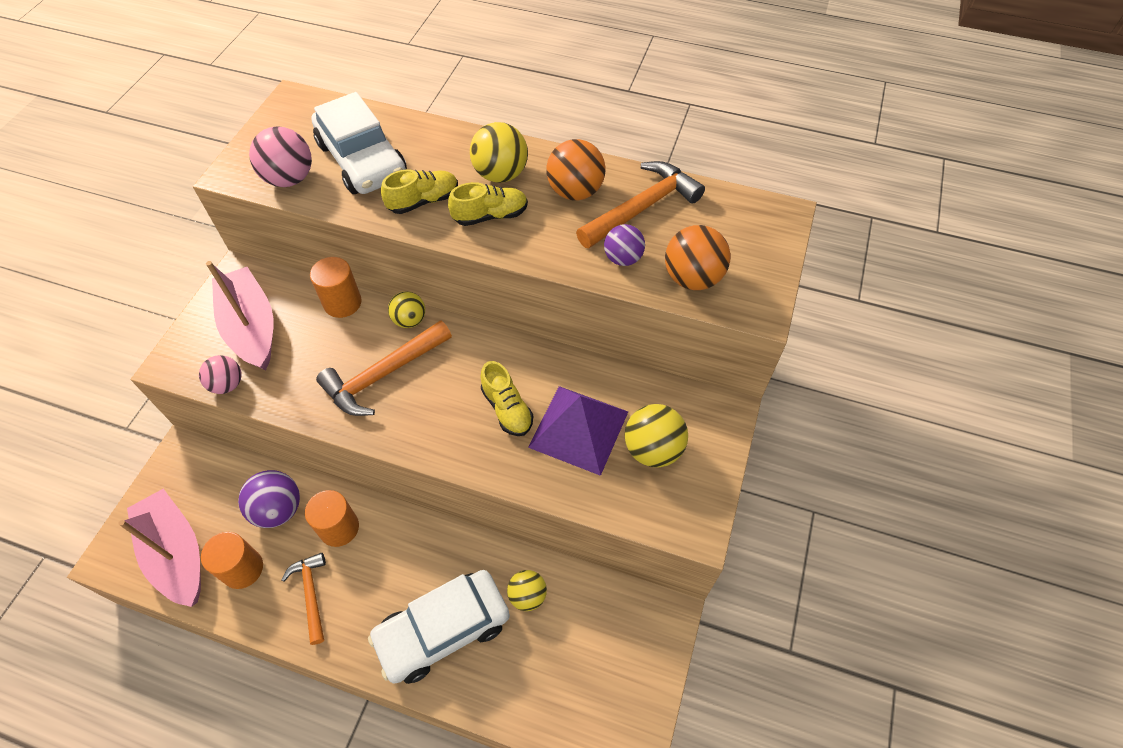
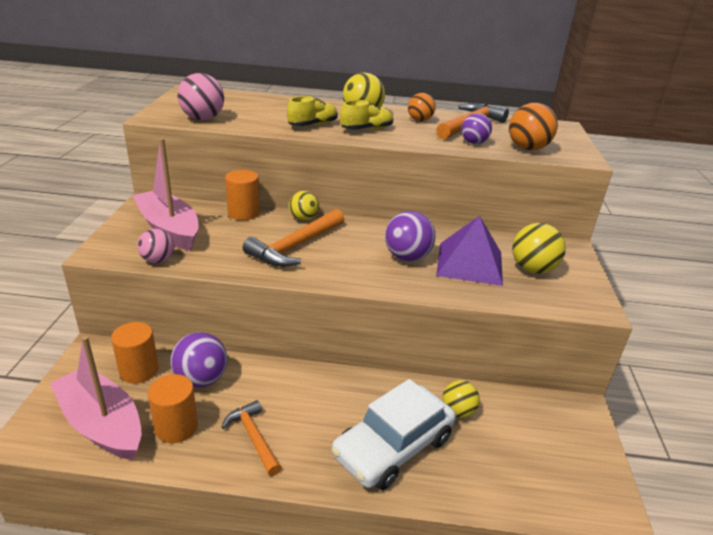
camera: 15 degrees left, 25 degrees down
(339, 528) = (265, 385): orange cylinder -> orange cylinder (139, 370)
(362, 160) = (256, 111): white car -> none
(507, 409) = (407, 257): yellow shoe -> purple ball
(575, 192) = (419, 120): orange ball -> orange ball, size x0.66

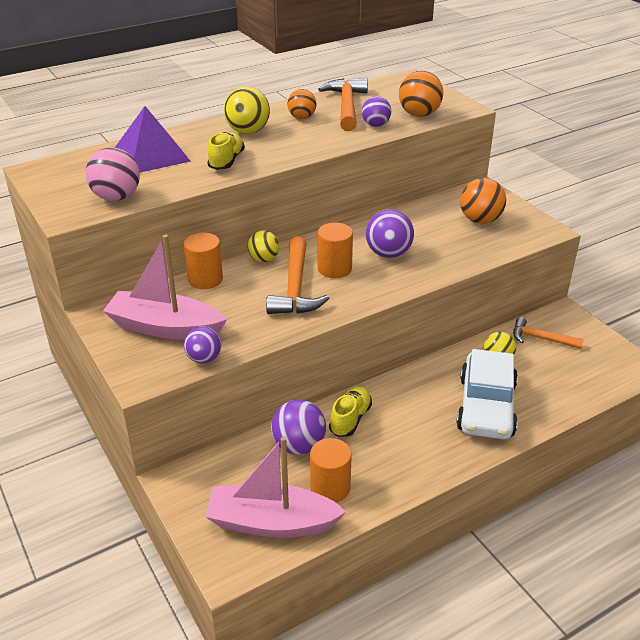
camera: 35 degrees left, 5 degrees up
(139, 370) = (239, 470): orange cylinder -> orange cylinder (334, 269)
(158, 260) = (204, 358): pink ball -> purple ball
(253, 437) = (392, 459): orange hammer -> orange hammer (541, 338)
(366, 129) = (277, 146): yellow shoe -> yellow shoe (350, 419)
(470, 263) = (436, 236): purple pyramid -> purple pyramid (151, 155)
(532, 269) = (480, 220): yellow ball -> orange ball

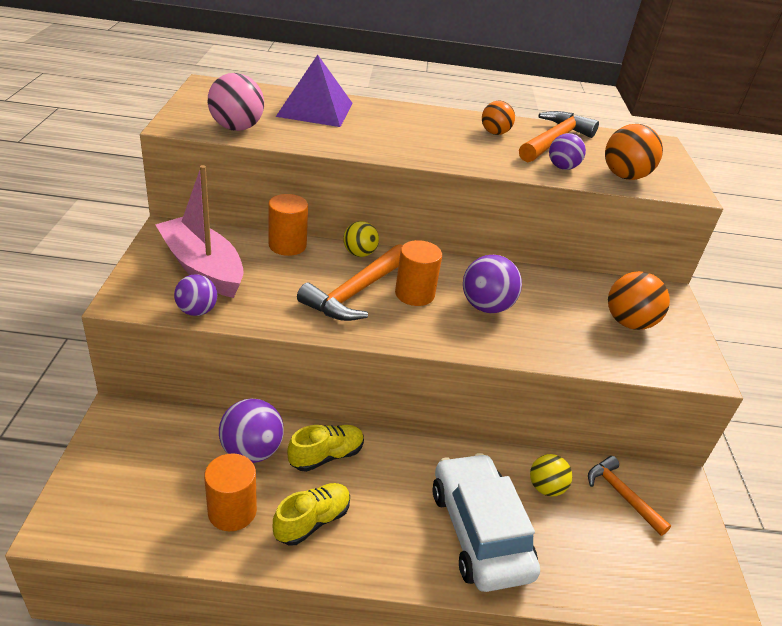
camera: 30 degrees right, 0 degrees up
(226, 161) = (371, 139): yellow shoe -> yellow shoe (312, 521)
(248, 131) = (426, 124): yellow ball -> none
(271, 522) = (145, 509): pink boat -> none
(486, 406) = (479, 531): white car -> white car turned 120 degrees clockwise

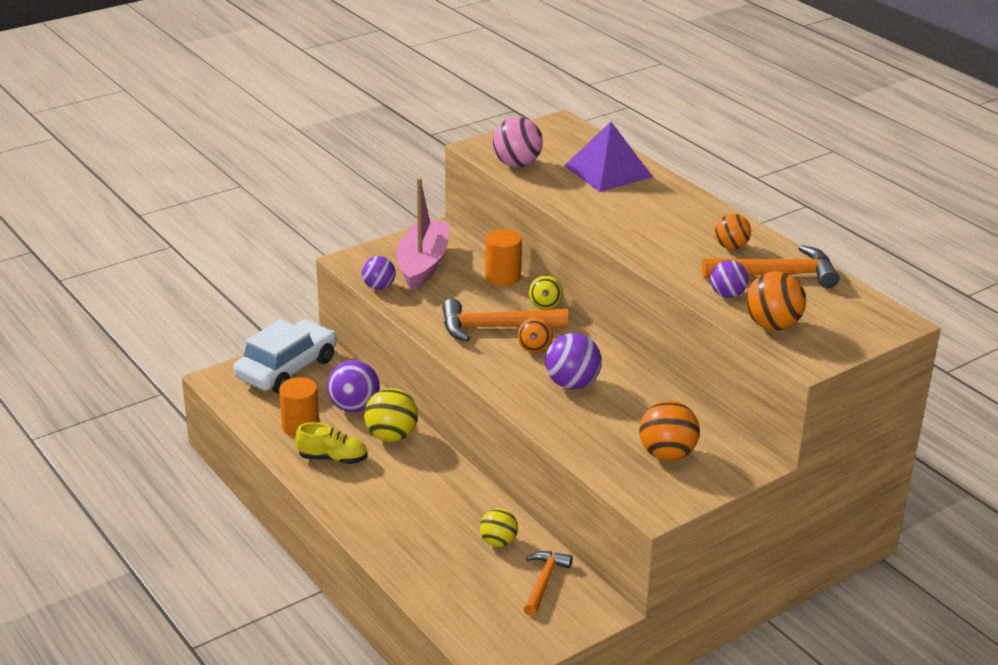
camera: 55 degrees right, 5 degrees down
(326, 456) = (391, 436): yellow shoe -> yellow ball
(414, 294) = (534, 350): orange cylinder -> orange ball
(479, 531) = (414, 528): white car -> white car (286, 368)

